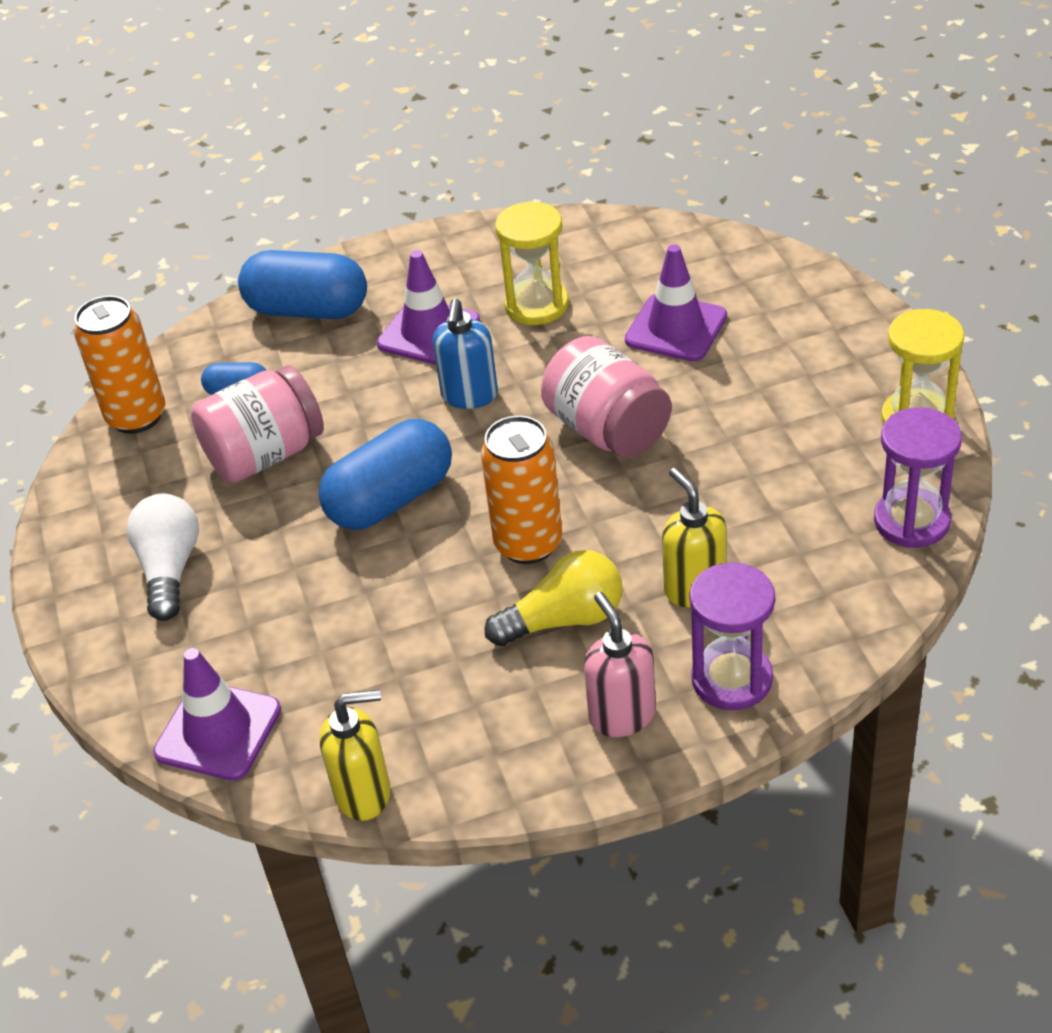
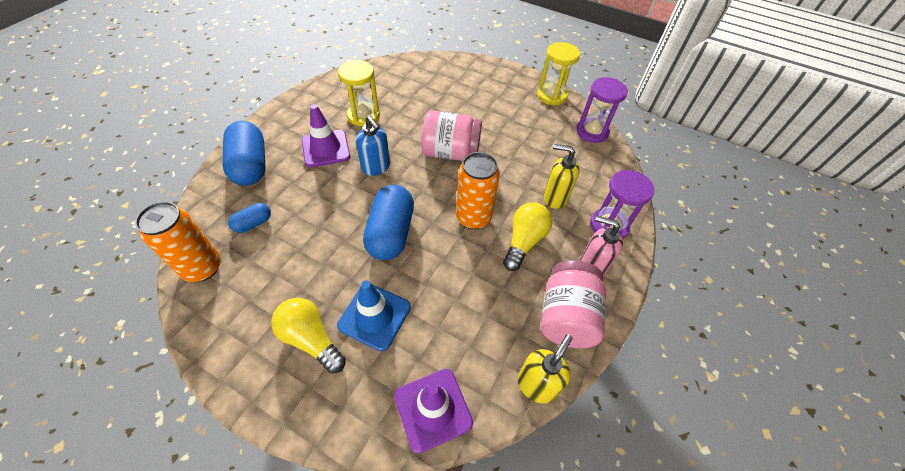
camera: 50 degrees left, 10 degrees up
(170, 569) = (311, 339): white light bulb -> yellow light bulb
(262, 589) = (374, 316): none -> blue traffic cone
(265, 455) = (302, 247): pink jar -> pink jar (566, 316)
(308, 310) = (250, 165): blue capsule -> blue capsule turned 75 degrees counterclockwise
(676, 328) = (431, 100): purple traffic cone -> none

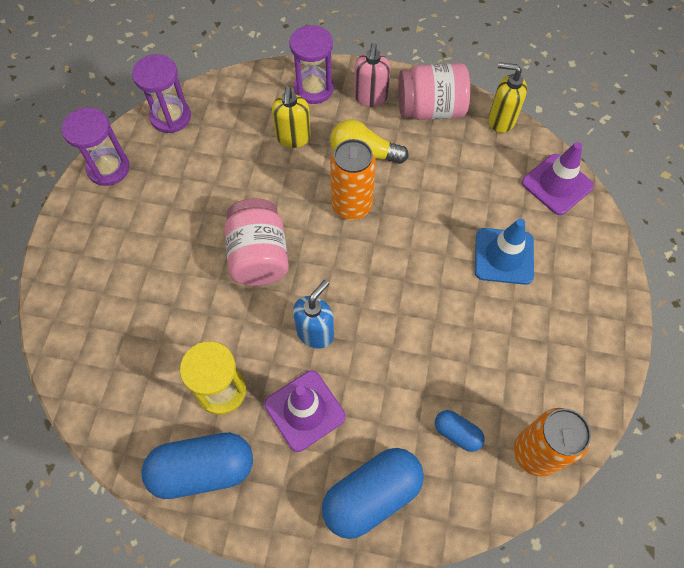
camera: 105 degrees left, 10 degrees up
(311, 339) = (551, 300): yellow light bulb -> none
(391, 233) = (405, 278): blue capsule -> blue capsule (203, 469)
(551, 96) = (108, 168): yellow hourglass -> purple hourglass

